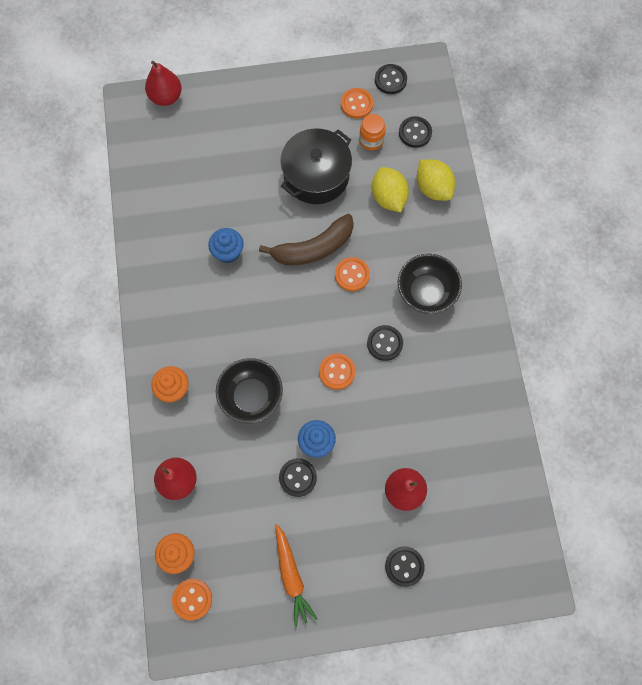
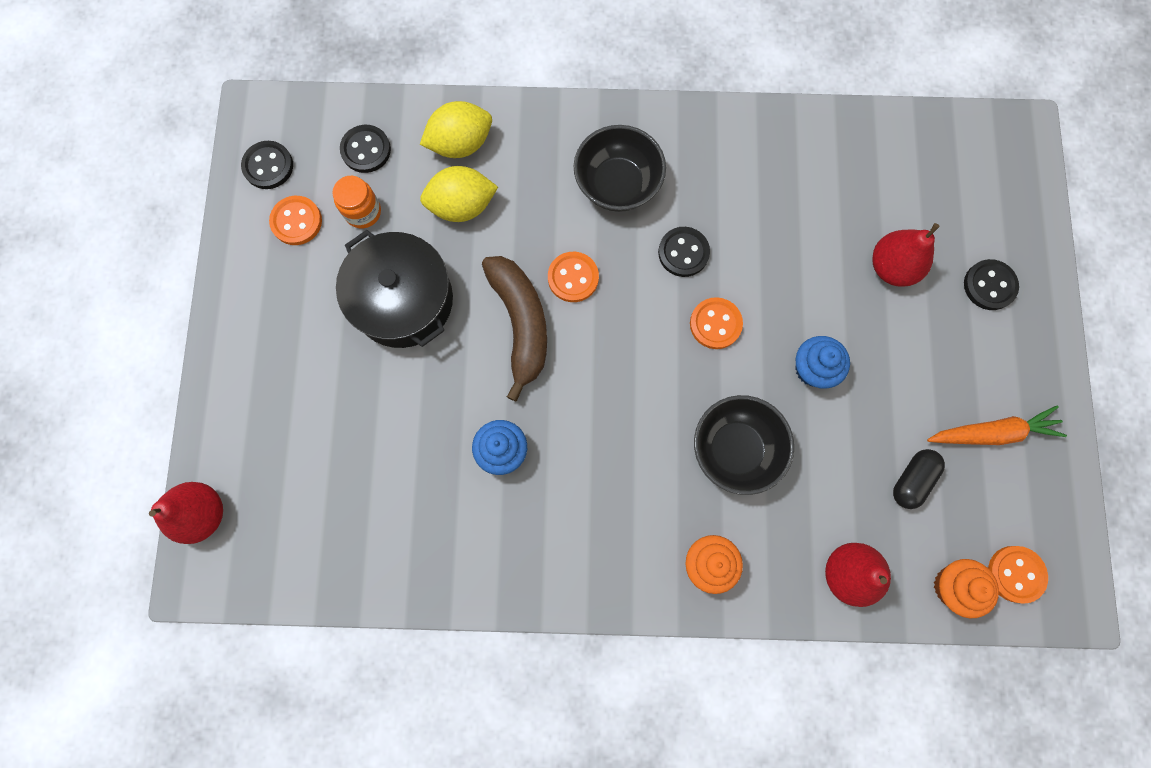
camera: 80 degrees left, 5 degrees up
(248, 519) = (912, 480): none -> black capsule
(298, 477) = (860, 402): black button -> none

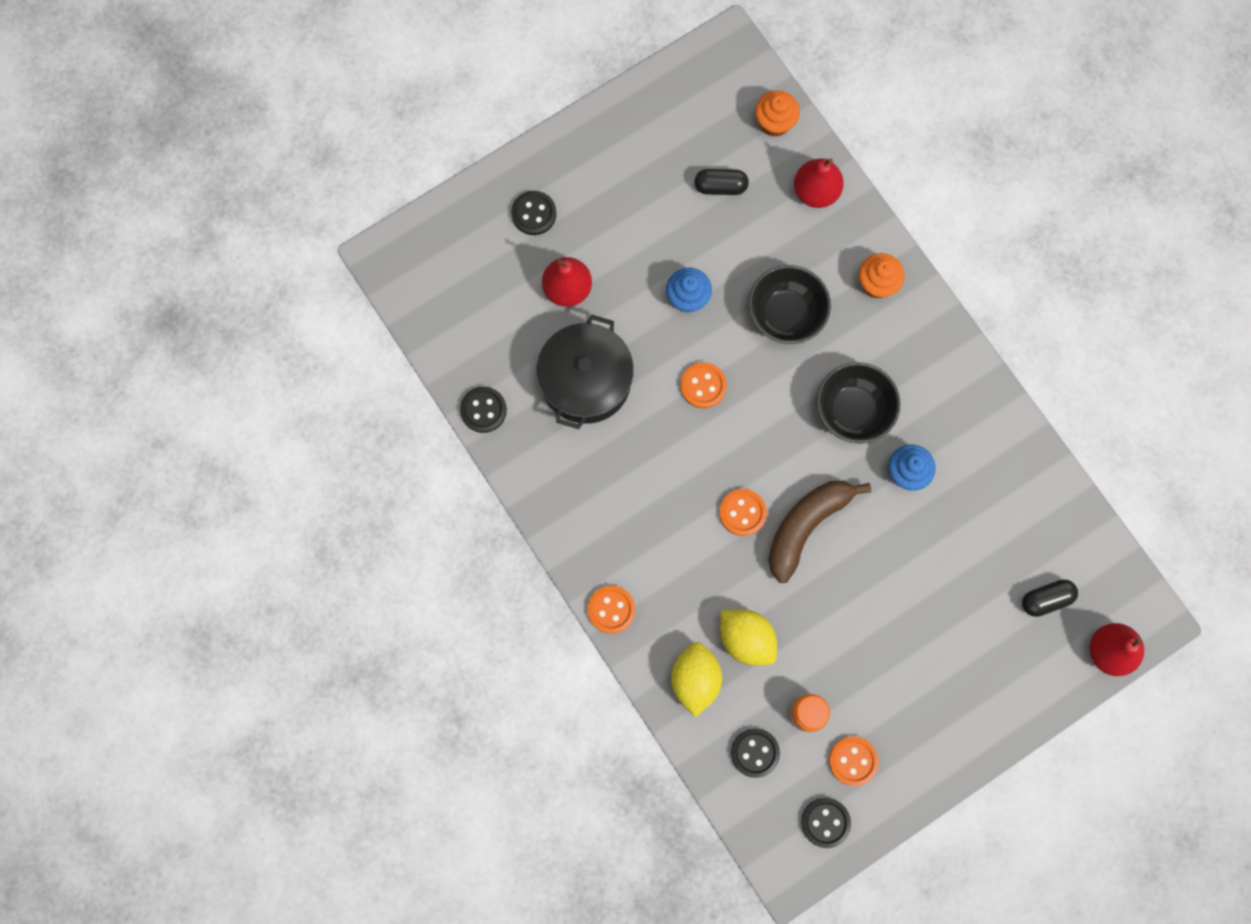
camera: 125 degrees left, 0 degrees up
(292, 491) = (1046, 599): none -> black capsule
(403, 300) = (853, 627): black pot -> black pot (586, 381)
(460, 143) = (695, 680): yellow lemon -> yellow lemon turned 60 degrees clockwise
(617, 184) = (642, 531): black bowl -> black bowl (853, 410)
(683, 253) = (663, 445): black button -> black button (483, 410)
(993, 432) = (647, 153): orange carrot -> none
(1015, 574) = (736, 88): orange button -> orange button (611, 609)

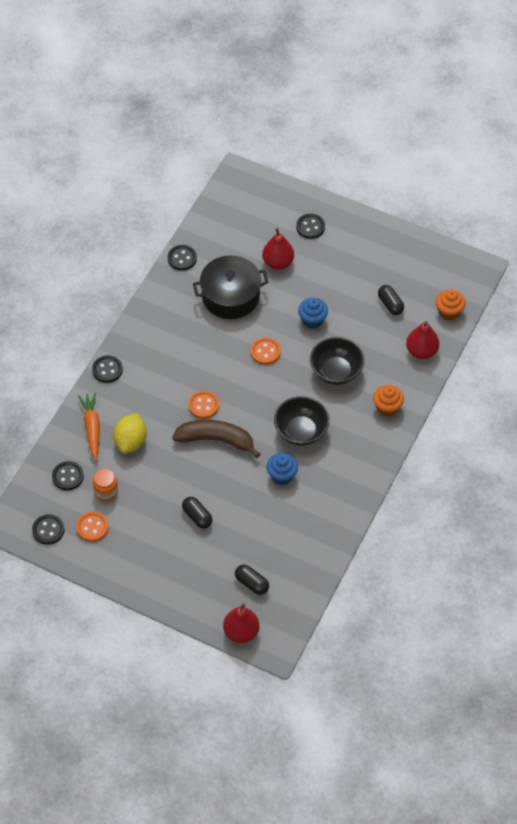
camera: 60 degrees right, 20 degrees down
(611, 609) = (107, 370): orange button -> black button
(695, 680) = (92, 428): yellow lemon -> orange carrot
(910, 614) = (197, 516): none -> black capsule

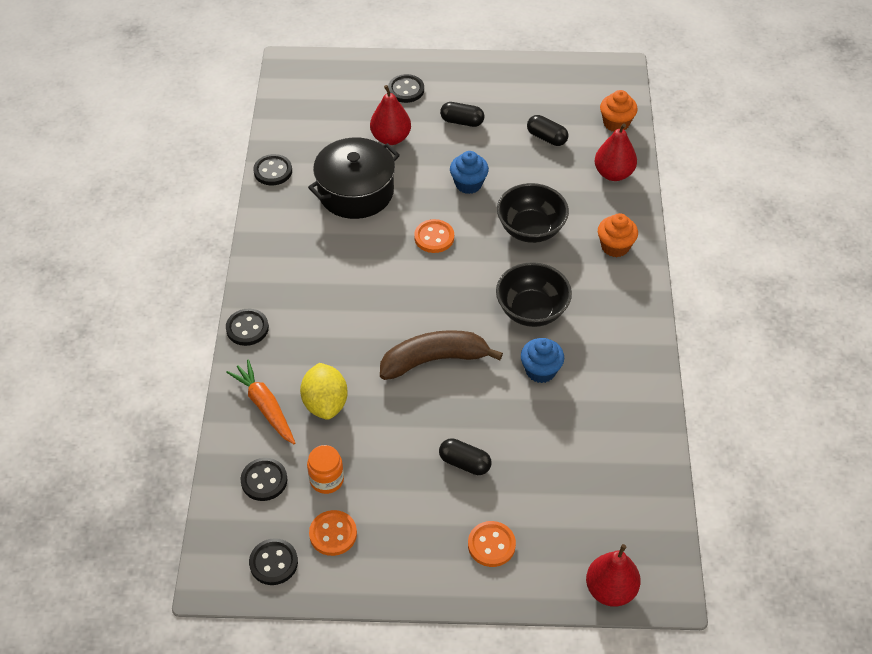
camera: 25 degrees left, 5 degrees down
(203, 405) = (394, 325): orange button -> orange button (491, 545)
(251, 583) = (585, 519): black capsule -> black capsule (462, 121)

